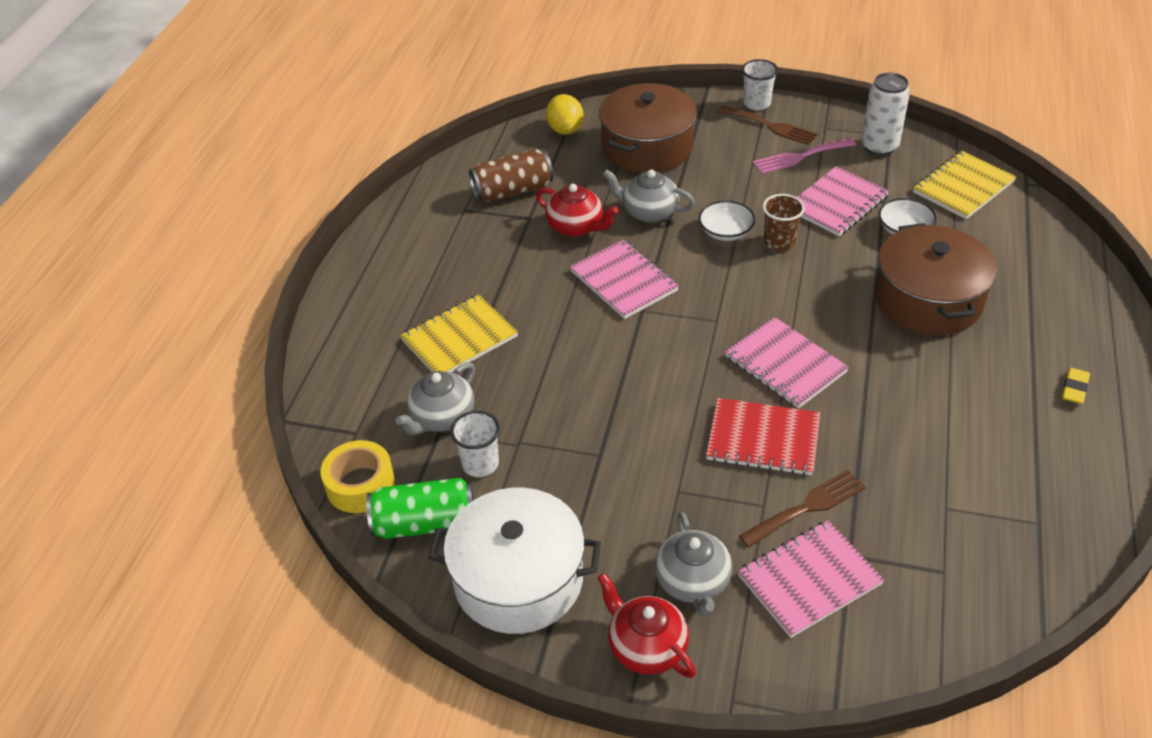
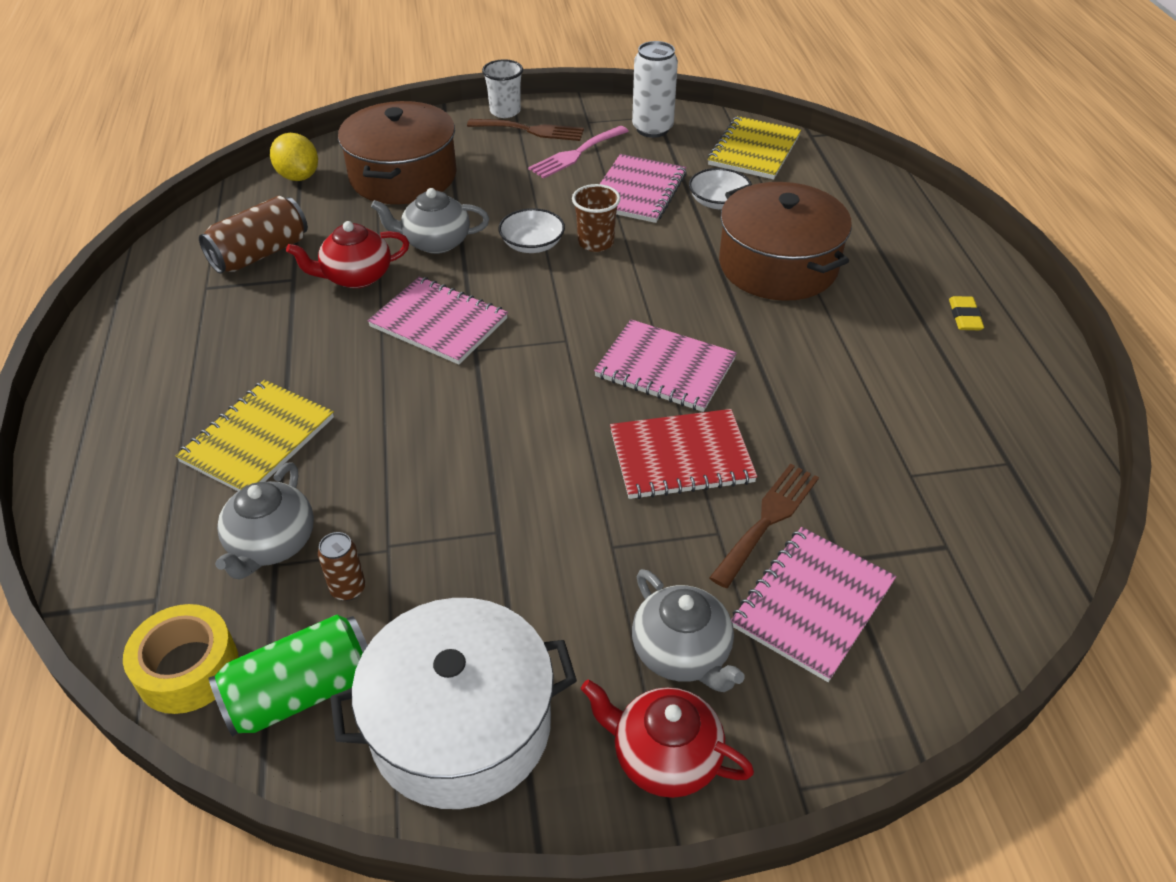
camera: 25 degrees left, 0 degrees up
(480, 464) = (348, 589): white cup -> brown can
(576, 227) = (356, 276): red teapot -> red teapot turned 150 degrees clockwise

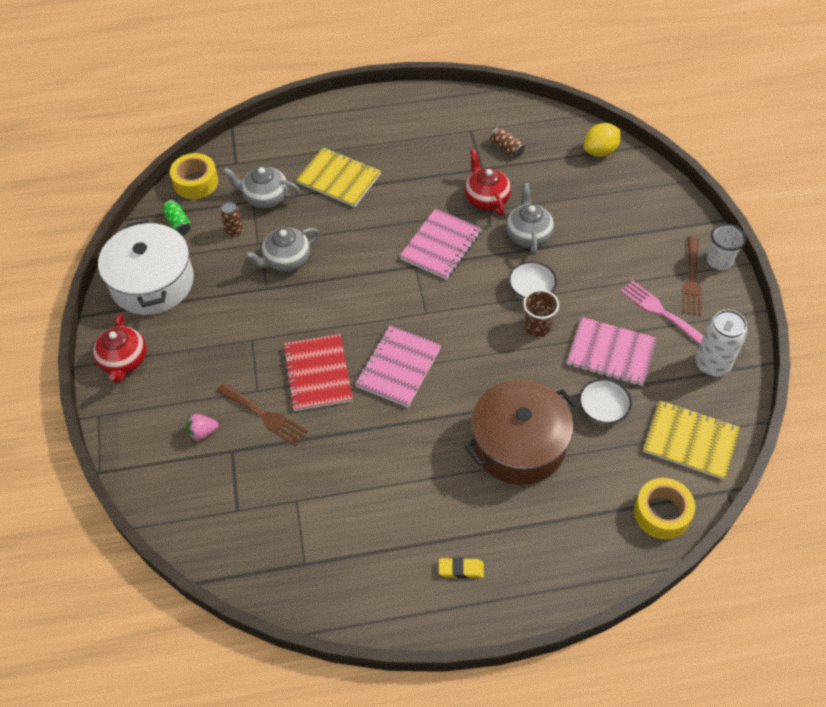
camera: 90 degrees right, 10 degrees up
(260, 254) = (507, 148): brown can -> brown can, size x0.55
(301, 692) = (178, 223): green can -> green can, size x0.55
(403, 176) = (609, 207): brown pot -> none
(664, 756) = (124, 361): red teapot -> red teapot turned 150 degrees clockwise
(682, 653) = (179, 370): grey teapot -> grey teapot (286, 260)
(812, 604) = (202, 432): pink notebook -> pink strawberry
(848, 174) = (662, 513): none -> yellow tape

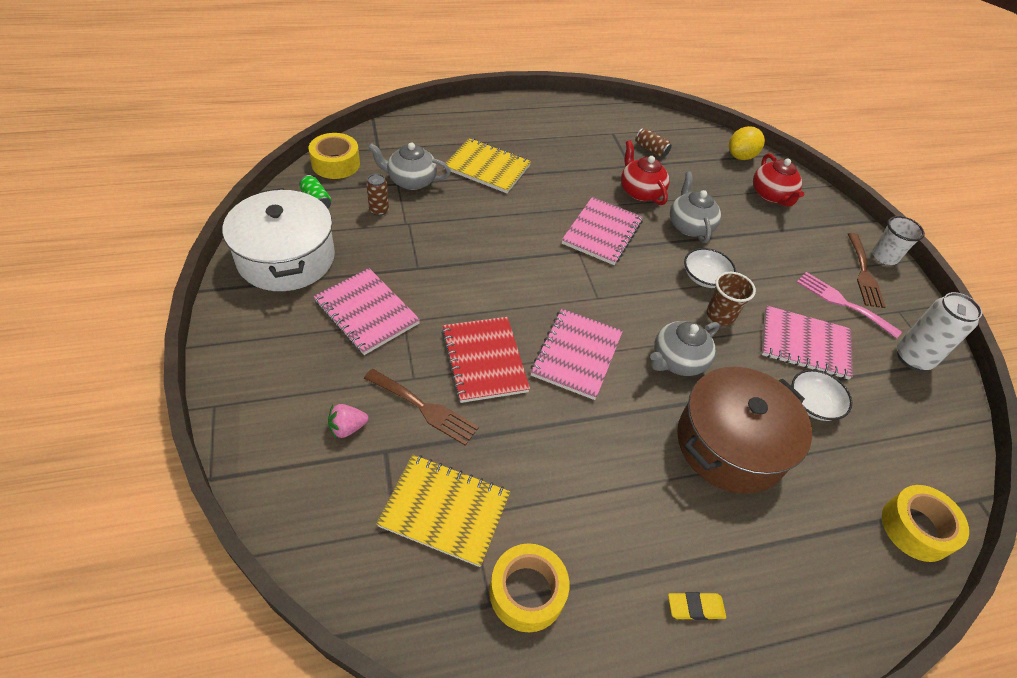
camera: 10 degrees left, 5 degrees down
(124, 361) = (249, 342): red teapot -> red teapot (771, 195)
(220, 332) = (366, 312): none -> pink notebook
(286, 260) = (438, 240): grey teapot -> grey teapot (677, 360)
(333, 556) = (527, 592): none -> yellow tape
(690, 441) = (918, 441): yellow notebook -> yellow notebook (445, 510)

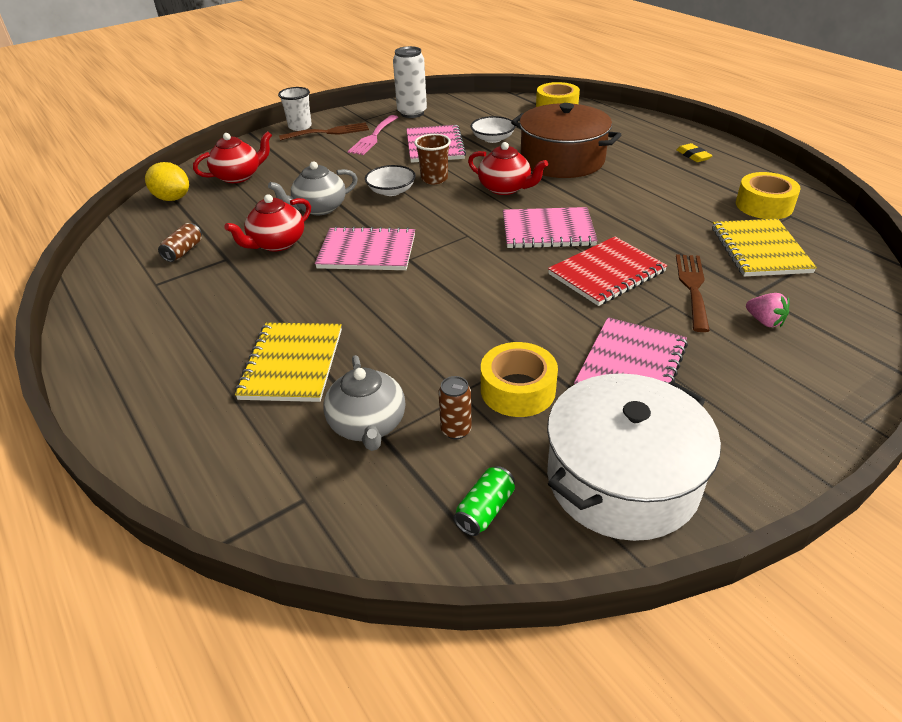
camera: 105 degrees left, 10 degrees down
(336, 163) = (377, 534): yellow tape -> yellow tape (518, 390)
(677, 360) = (505, 188): grey teapot -> red teapot

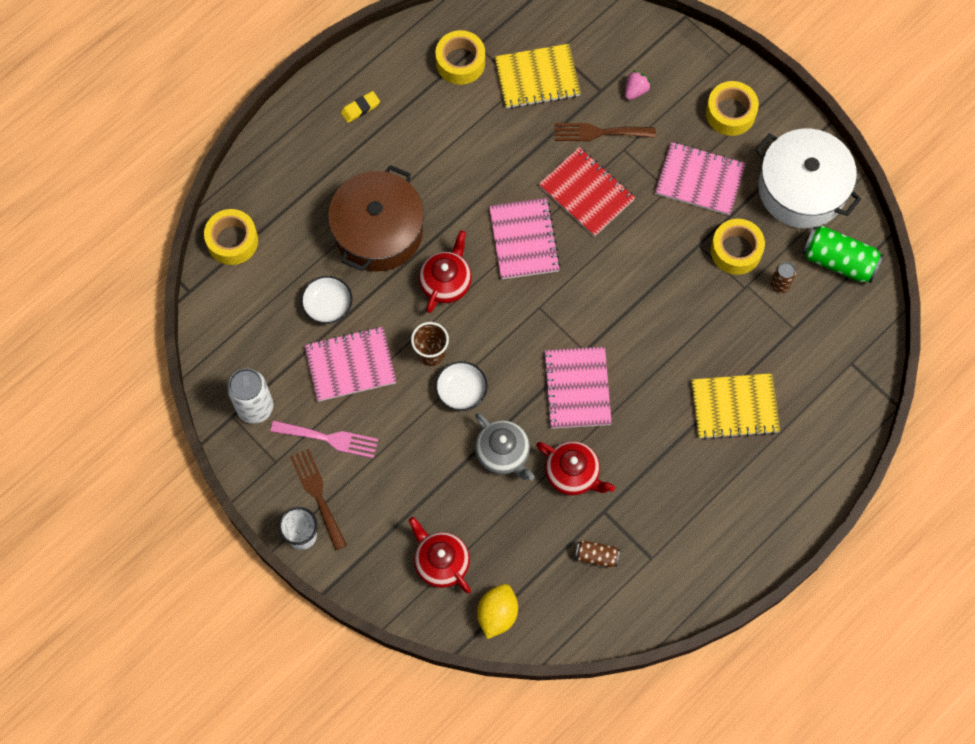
camera: 100 degrees left, 30 degrees up
(368, 425) = (785, 340): grey teapot -> none
(485, 510) = (838, 261): green can -> green can, size x1.83
(751, 410) = (730, 113): none -> yellow tape

